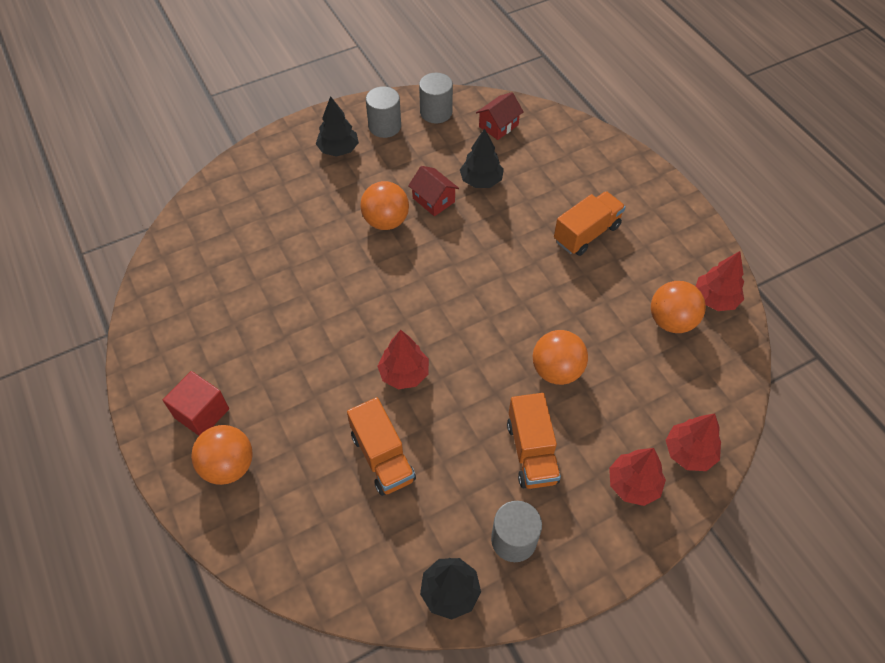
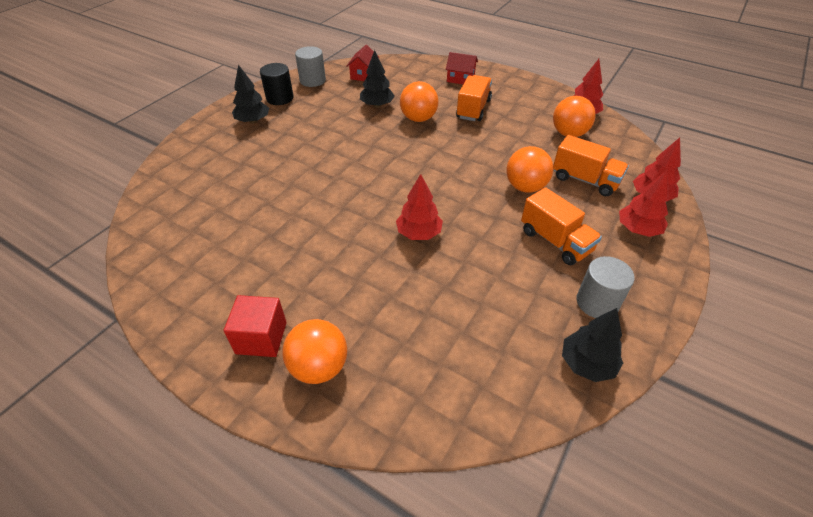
camera: 30 degrees left, 10 degrees down
(382, 457) = (450, 295): orange truck -> orange truck (585, 180)
(384, 126) = (280, 98): grey cylinder -> black cylinder
(386, 221) = (325, 149): orange ball -> orange ball (418, 119)
(433, 200) = (351, 126): red house -> red house (460, 79)

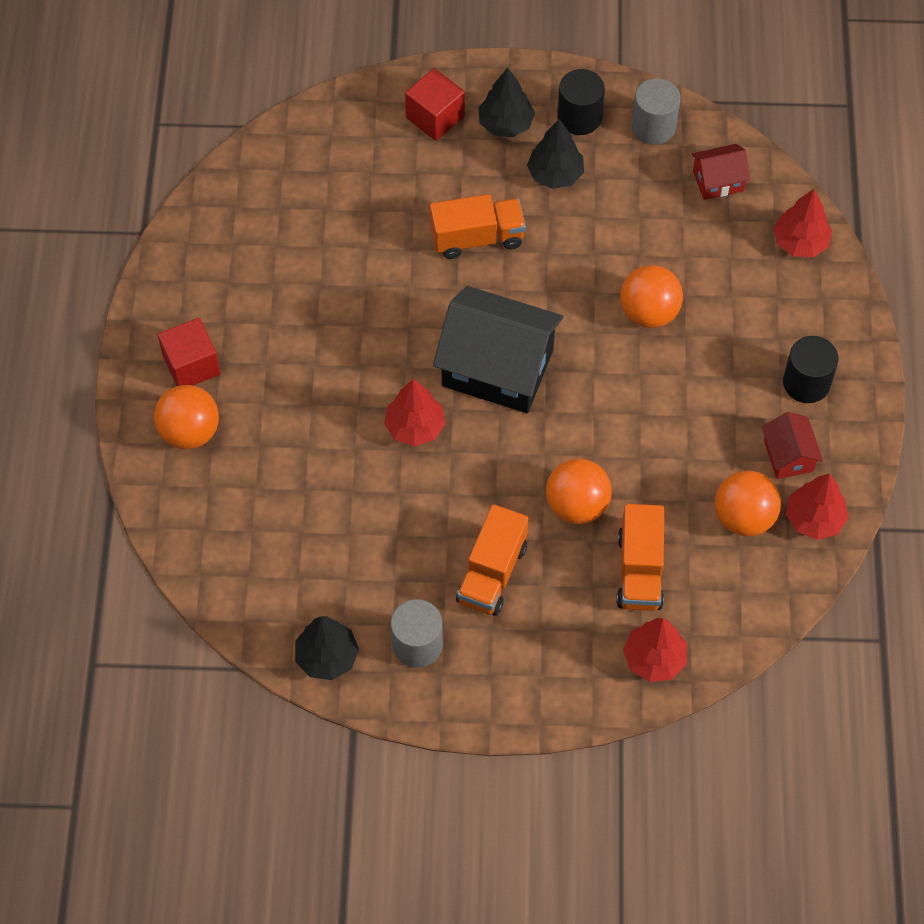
camera: 60 degrees right, 15 degrees up
(216, 142) = (435, 117): none -> red cube
(377, 105) = (646, 244): black tree -> black tree (555, 174)
(405, 182) = (497, 368): none -> black house
(460, 79) = (803, 314): red house -> red house (788, 456)
(473, 109) = (724, 369): orange truck -> orange truck (477, 238)
(500, 90) = (806, 383): none -> black cylinder
(637, 229) = (572, 658): red tree -> red tree (800, 242)

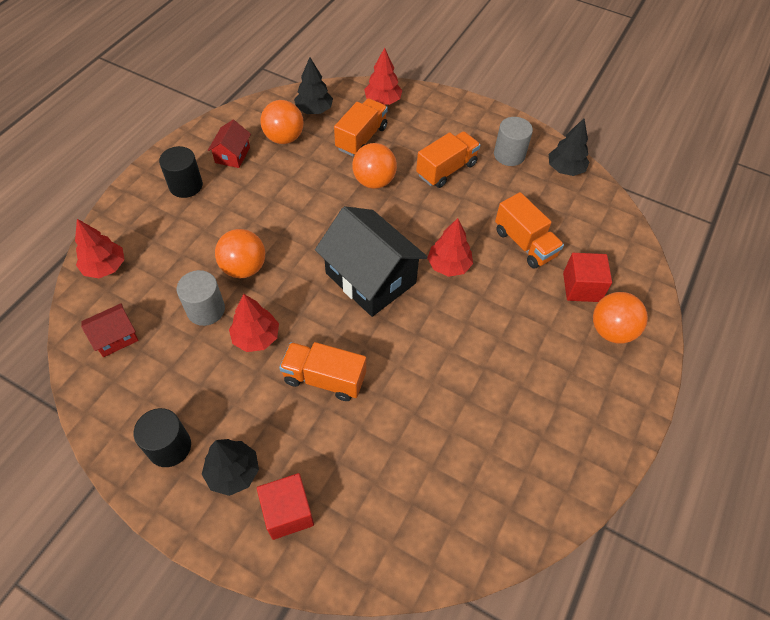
camera: 155 degrees left, 5 degrees down
(191, 365) = (595, 379): red cube -> red cube (581, 287)
(335, 503) = (524, 243): none -> orange truck
(555, 174) = (228, 403): black tree -> black tree (314, 110)
(653, 126) = (120, 407): grey cylinder -> grey cylinder (206, 310)
(718, 181) = (115, 337): red house -> red house turned 45 degrees counterclockwise
(814, 519) = (247, 122): red tree -> red tree (256, 337)

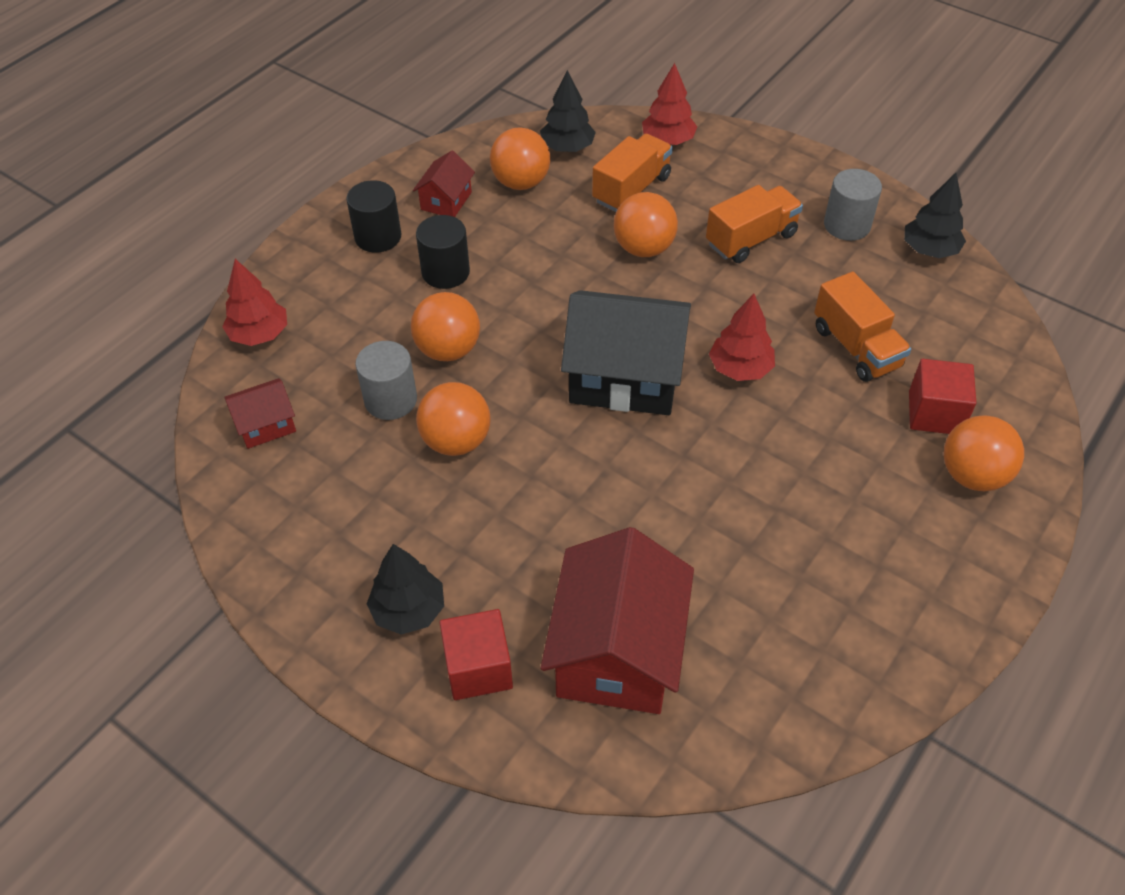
camera: 10 degrees right, 5 degrees down
(169, 447) = (326, 569): black cylinder -> black cylinder (445, 272)
(256, 337) = (456, 441): red tree -> orange ball
(324, 379) = (546, 503): orange truck -> none
(370, 278) = (625, 377): black house -> black house turned 45 degrees counterclockwise
(385, 487) = (617, 651): none -> red house

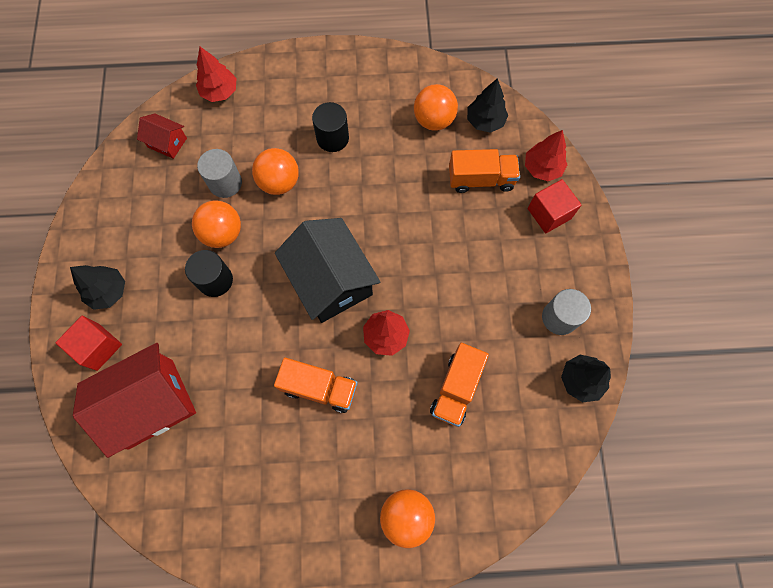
camera: 50 degrees right, 20 degrees up
(378, 237) = (330, 87): black cylinder -> black cylinder (215, 280)
(446, 201) = (385, 96): red house -> none
(644, 248) = (437, 220): orange ball -> none
(751, 239) = (497, 272): orange truck -> orange truck (319, 388)
(934, 413) = (439, 465): red cube -> red cube (549, 213)

